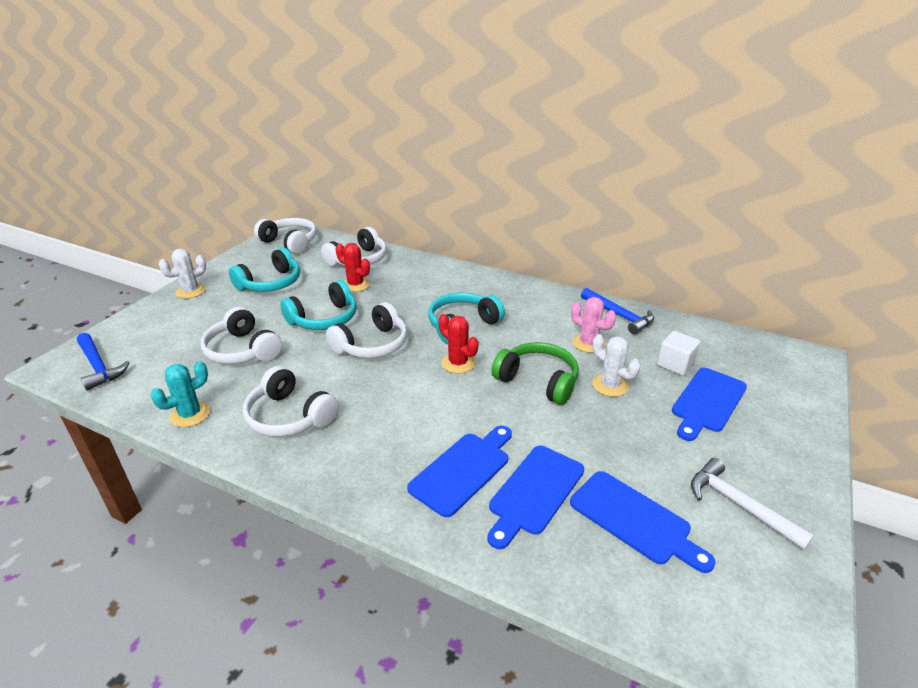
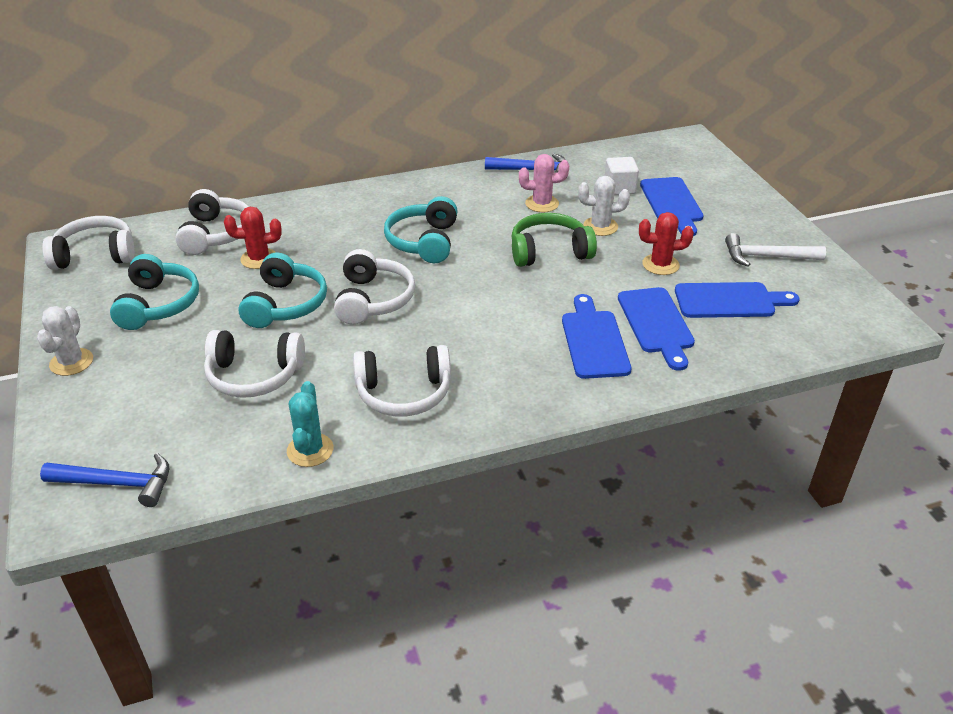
camera: 45 degrees left, 5 degrees up
(458, 363) = (470, 273): red cactus -> red cactus (660, 265)

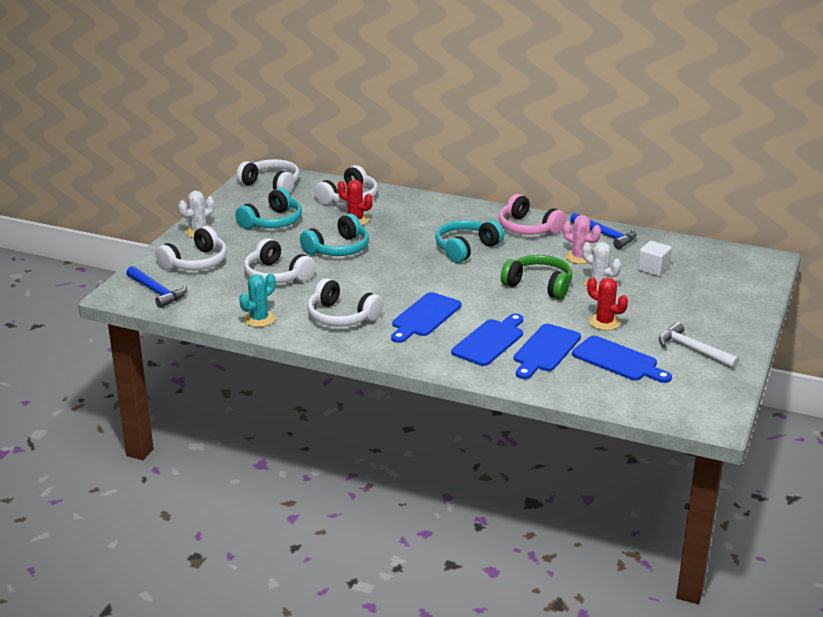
camera: 40 degrees right, 10 degrees down
(373, 300) = (390, 266): white headphones -> white headphones (196, 262)
(452, 192) = (528, 228): none -> pink headphones
(672, 203) = (677, 293): blue cutting board -> blue cutting board (424, 317)

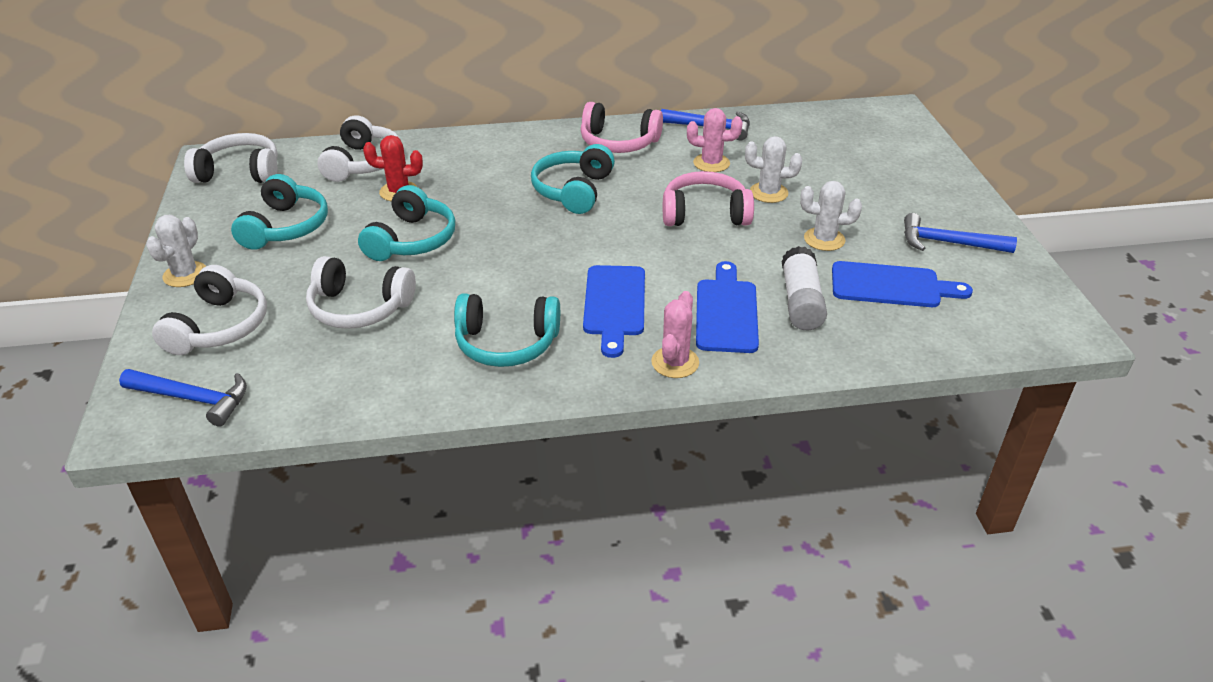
camera: 30 degrees left, 10 degrees up
(259, 319) = (393, 390): turquoise cactus -> none
(341, 317) = (506, 343): white headphones -> turquoise headphones
(429, 356) = (675, 362): none -> pink cactus
(539, 285) = (705, 214): green headphones -> pink headphones
(545, 350) = (801, 301): blue cutting board -> white glue stick
(604, 322) = (824, 239): red cactus -> white cactus
(653, 269) = (802, 154): white cube -> none
(693, 350) = (948, 243): white hammer -> blue hammer

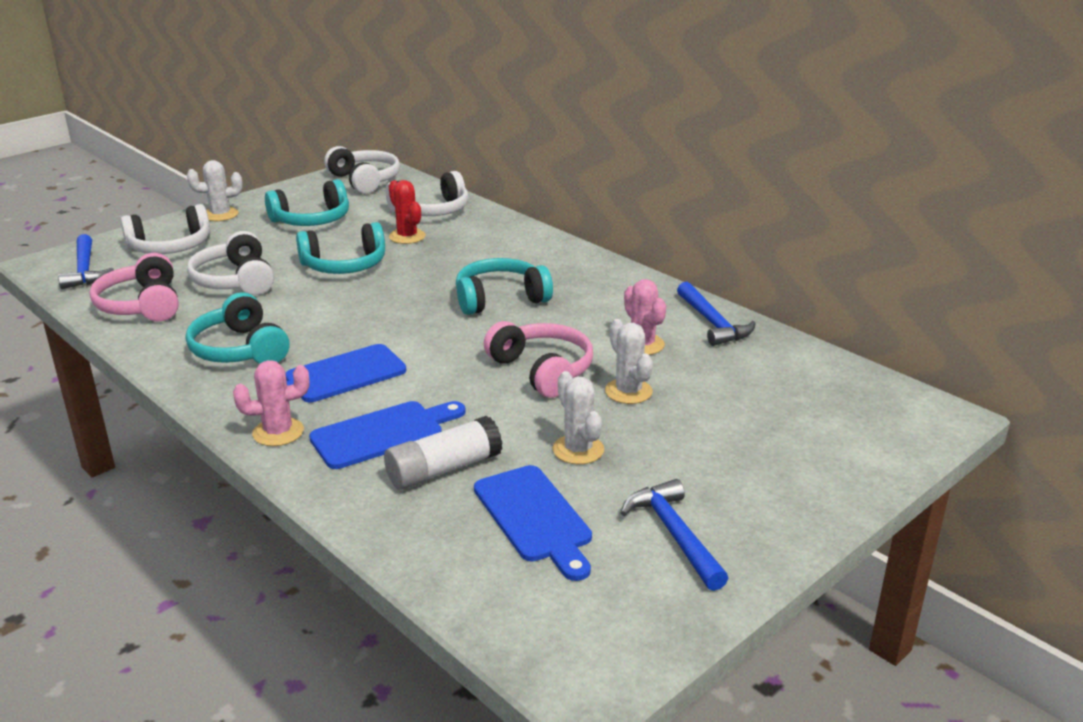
camera: 55 degrees right, 10 degrees down
(618, 142) = (612, 290): pink headphones -> pink headphones (142, 305)

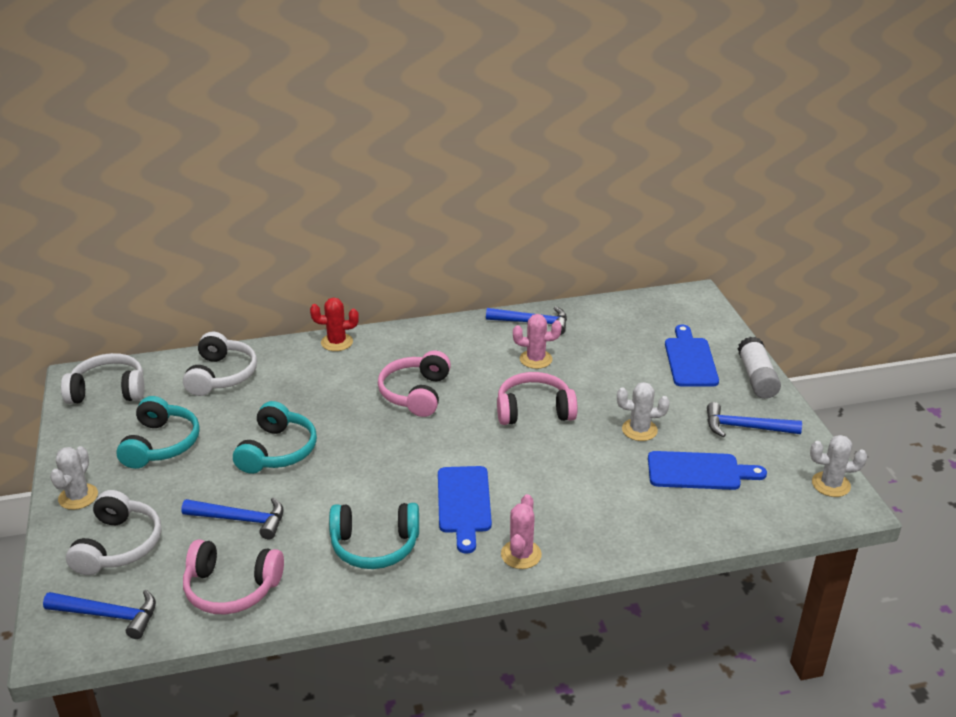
camera: 60 degrees left, 5 degrees up
(235, 280) = (241, 520): white headphones -> blue hammer
(383, 434) = (561, 505): blue cutting board -> blue cutting board (690, 360)
(407, 236) = (258, 403): red cactus -> red cactus (337, 342)
(444, 469) = (623, 491): white glue stick -> white glue stick (756, 378)
(500, 299) = (416, 393): turquoise headphones -> pink headphones
(628, 391) = (588, 386): white cactus -> white cactus (831, 484)

